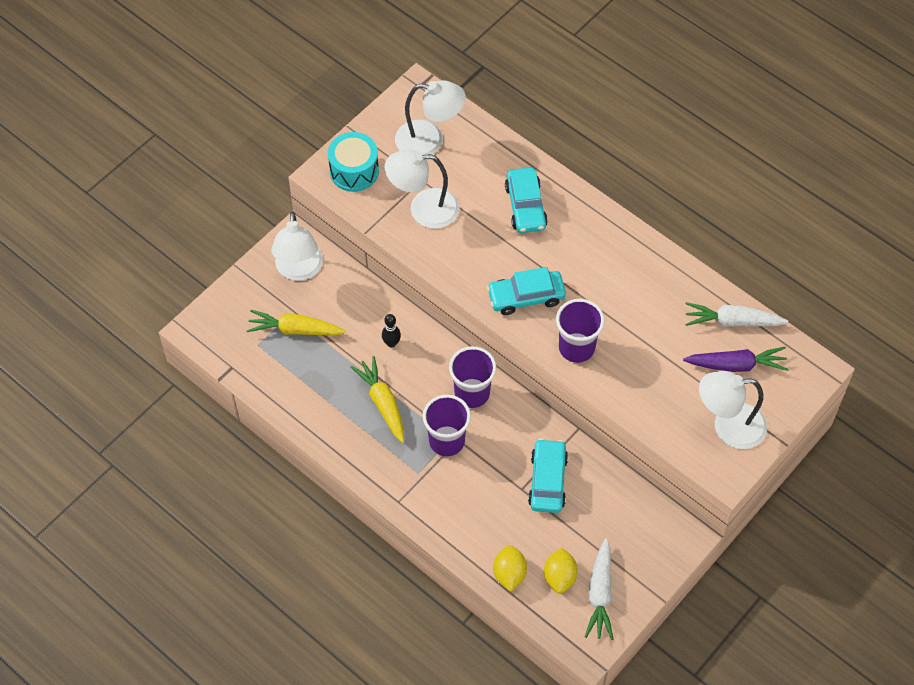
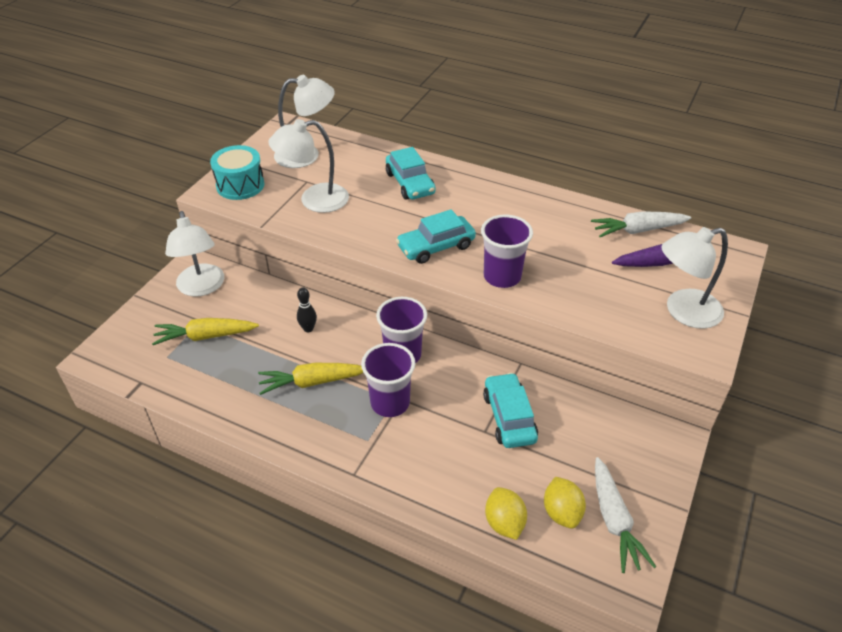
camera: 15 degrees left, 15 degrees down
(382, 403) = (312, 382): yellow carrot -> yellow carrot turned 60 degrees counterclockwise

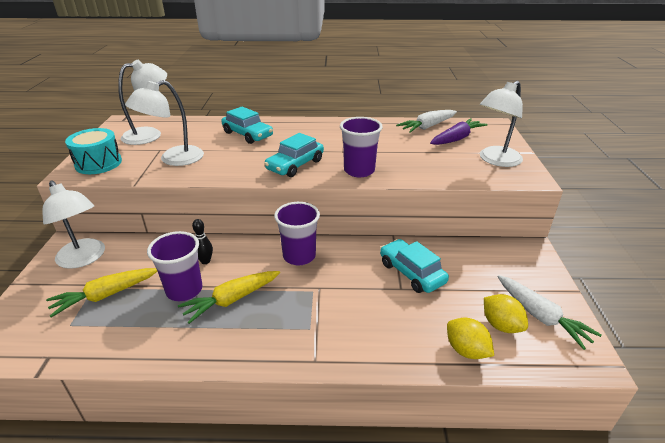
camera: 25 degrees left, 10 degrees down
(390, 403) = (311, 293): purple cup -> purple cup (184, 290)

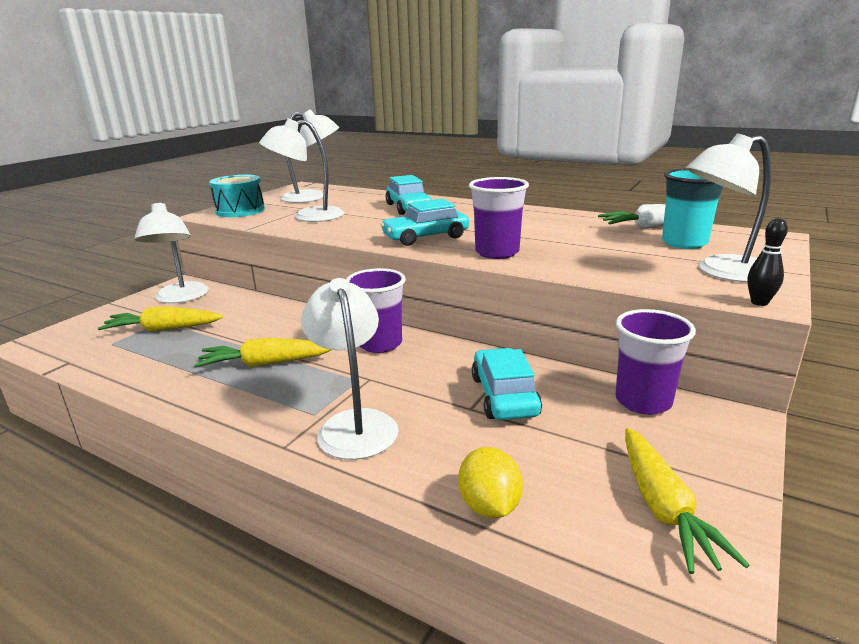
camera: 30 degrees right, 10 degrees down
(184, 290) = (232, 343): purple cup -> purple cup (643, 401)
(205, 261) = (279, 325): black bowling pin -> black bowling pin (759, 302)
(343, 326) = (354, 424): none -> white lamp
(456, 139) = (684, 243): purple carrot -> turquoise cup
(501, 325) = (579, 496): yellow lemon -> none
(540, 316) = (663, 508): white carrot -> yellow carrot

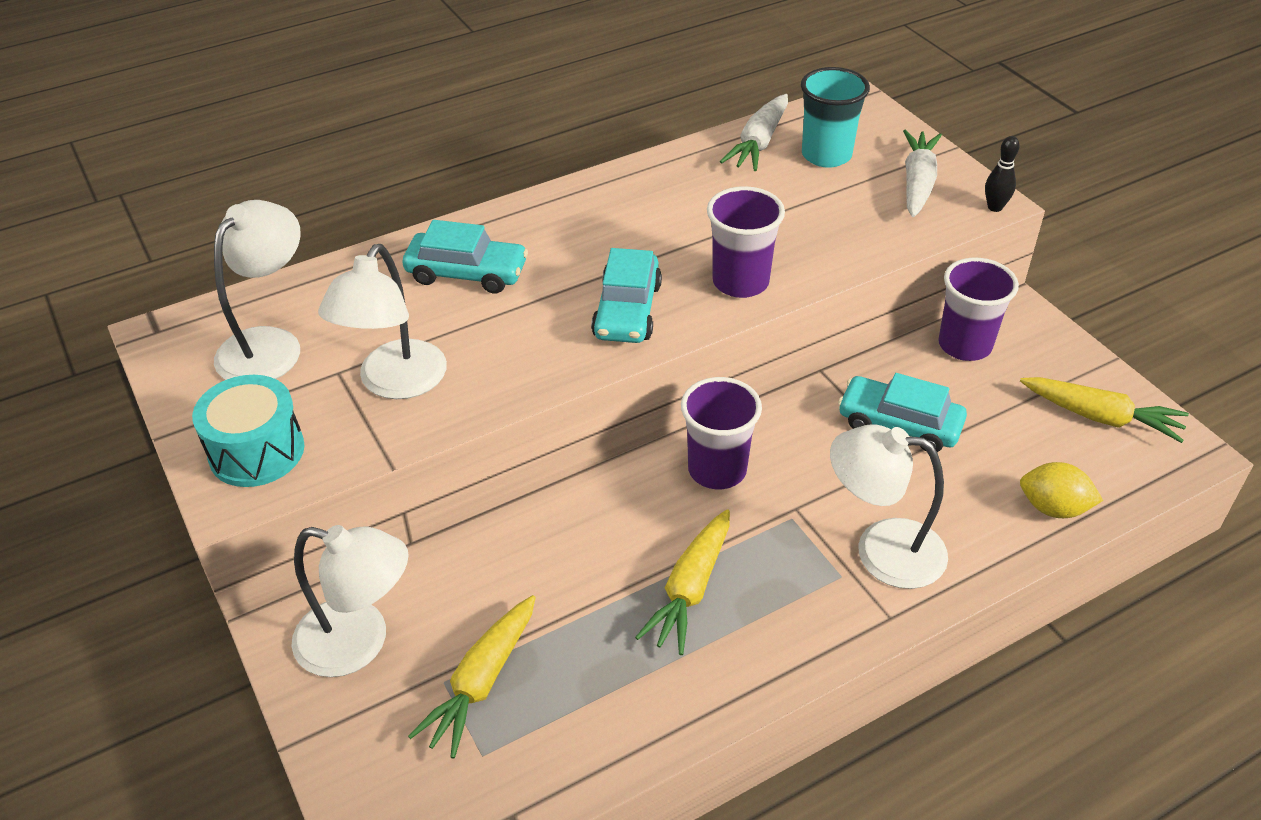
camera: 60 degrees left, 20 degrees up
(722, 272) = (917, 183): white lamp -> white carrot

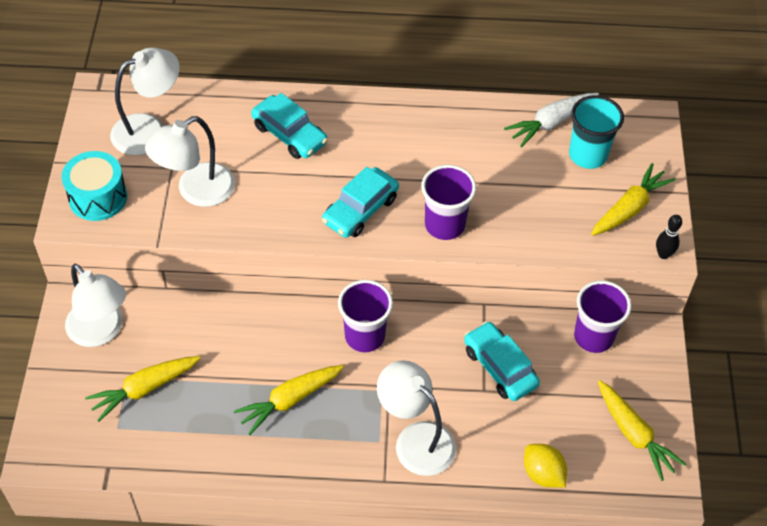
camera: 30 degrees right, 10 degrees up
(917, 183) = (629, 208): white carrot -> yellow carrot

